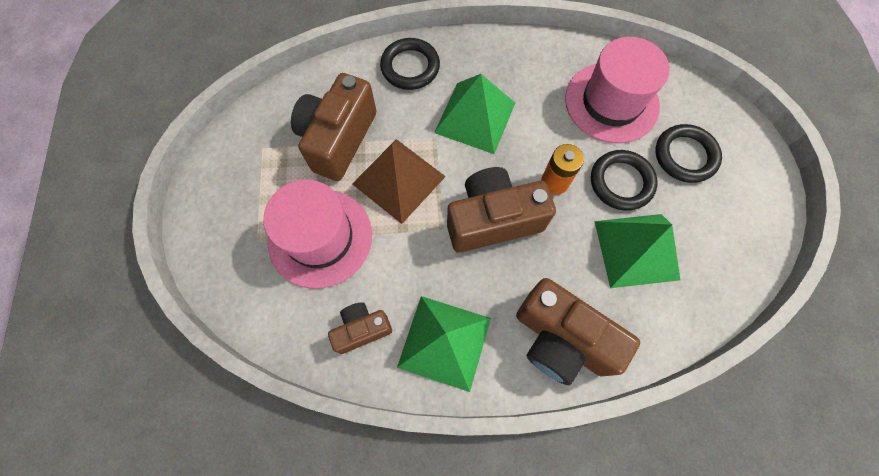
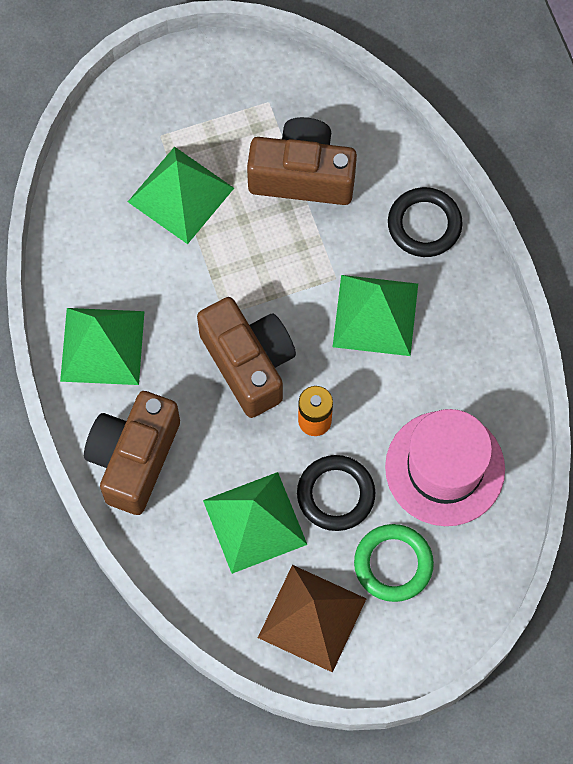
camera: 75 degrees right, 0 degrees up
(320, 237) = (181, 195): pink hat -> green pyramid
(362, 329) = (95, 264): brown camera -> none
(399, 180) = (270, 253): brown pyramid -> brown pyramid (312, 618)
(685, 156) = (393, 564): black ring -> green ring

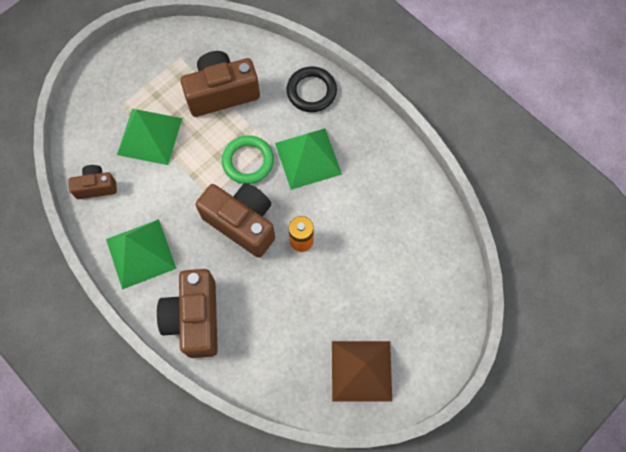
camera: 25 degrees left, 0 degrees up
(83, 233) = (96, 187): none -> brown camera
(254, 522) = (294, 324): green pyramid -> none
(336, 494) = (337, 282): black ring -> none
(393, 564) = (396, 310): green ring -> green ring (248, 161)
(445, 468) = (397, 234): pink hat -> none

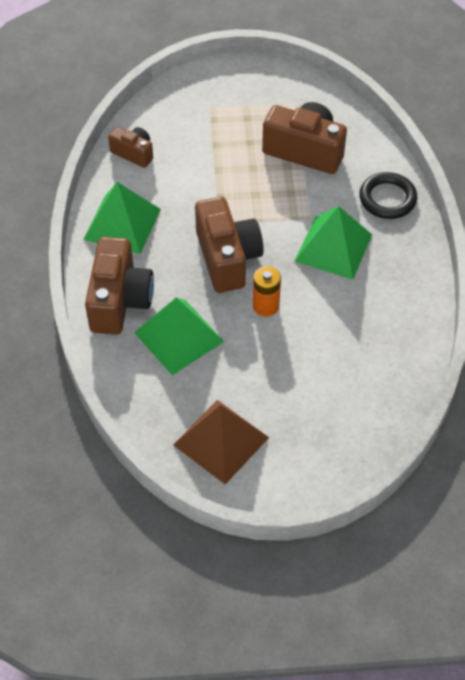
camera: 40 degrees right, 15 degrees down
(150, 136) = (212, 144): green pyramid -> green pyramid (179, 337)
(195, 318) = (119, 300): brown camera -> brown camera turned 150 degrees clockwise
(248, 161) = (277, 216): green ring -> none

